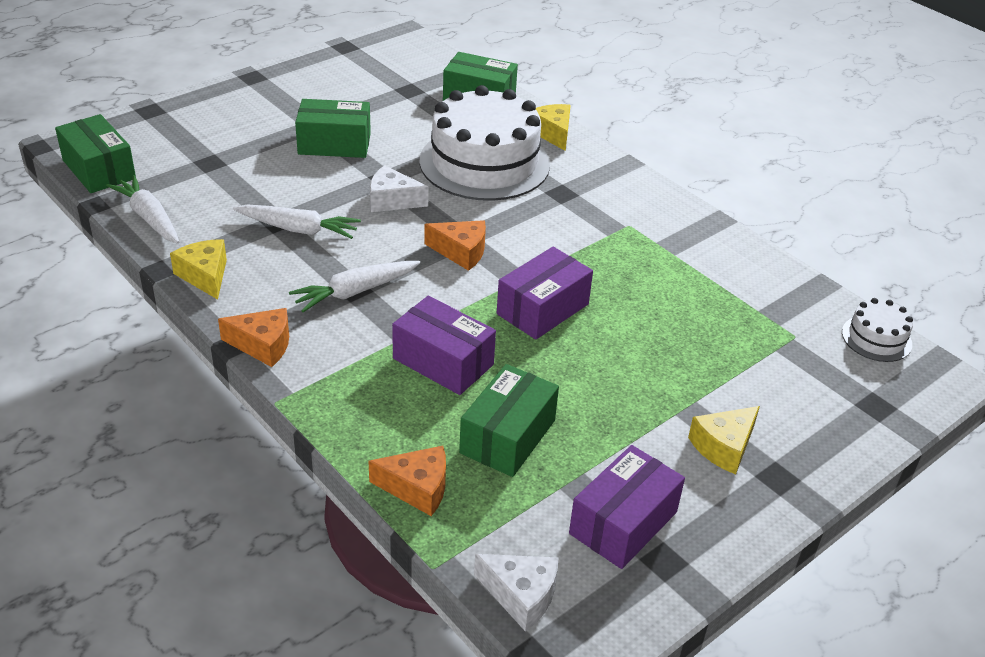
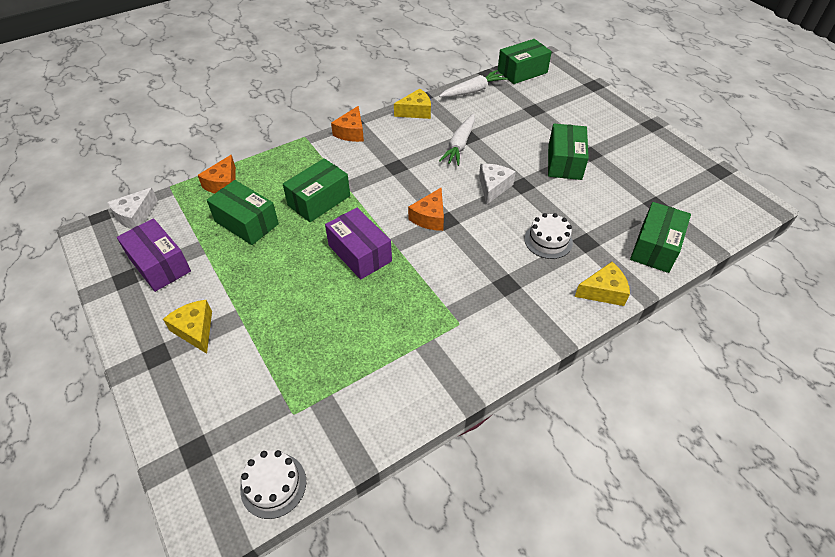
camera: 100 degrees right, 10 degrees up
(355, 292) = (392, 167): white carrot -> none
(443, 361) = (319, 200): purple box -> green box
(484, 163) = (548, 240): white cake -> white cake, size x0.45

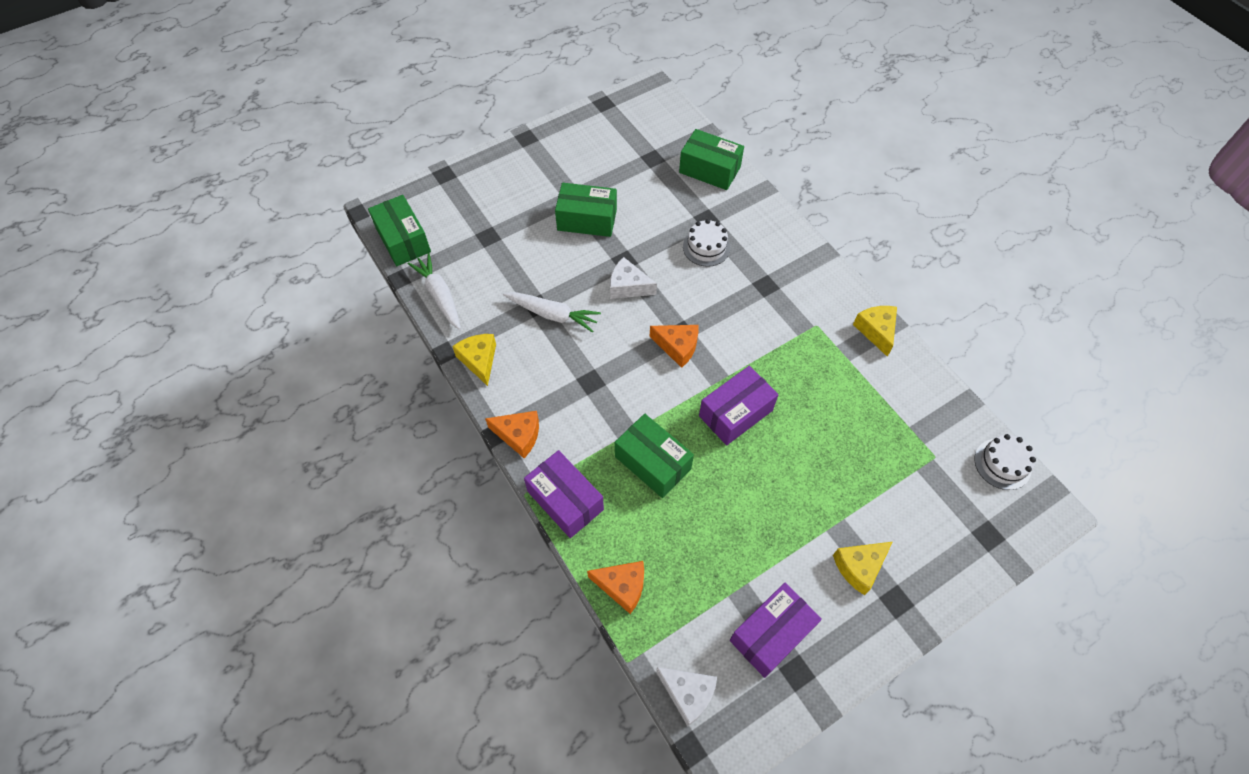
camera: 90 degrees left, 10 degrees up
(246, 222) = (694, 542): green box -> none
(296, 155) = (565, 500): none -> purple box
(603, 291) = (766, 215): yellow cheese -> yellow cheese (876, 331)

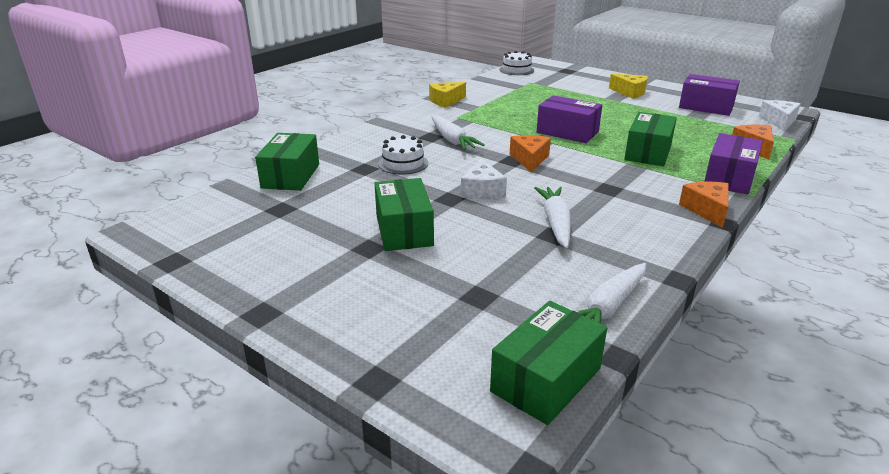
camera: 110 degrees left, 30 degrees down
(479, 360) = (660, 252): yellow cheese -> none
(750, 300) = (452, 140): none -> white carrot

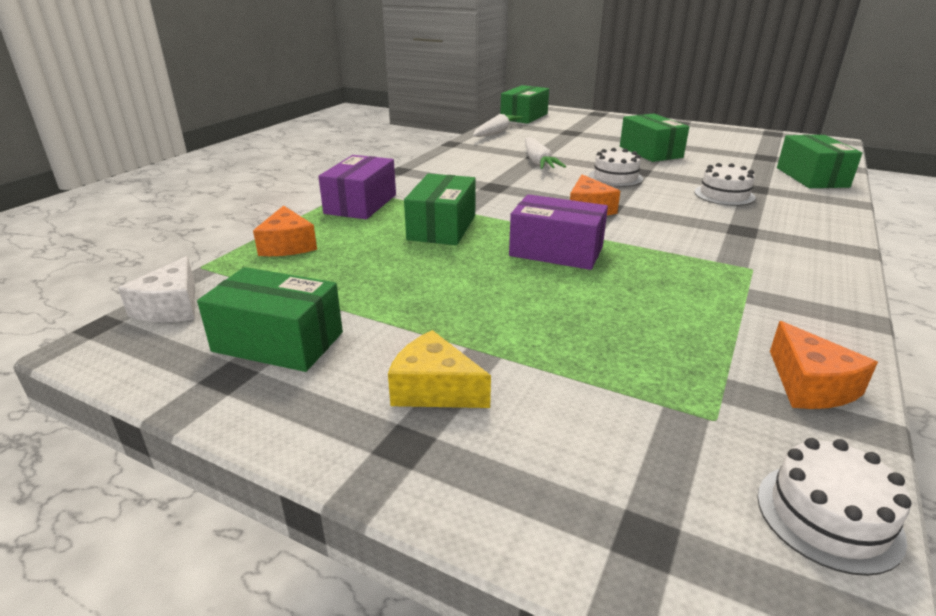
camera: 170 degrees right, 0 degrees up
(445, 101) = (827, 310): yellow cheese -> none
(452, 140) = (707, 226): white carrot -> none
(482, 191) = (615, 177): white cheese -> white cake
(706, 107) = (278, 342): purple box -> green box
(707, 210) = (406, 176): orange cheese -> orange cheese (810, 385)

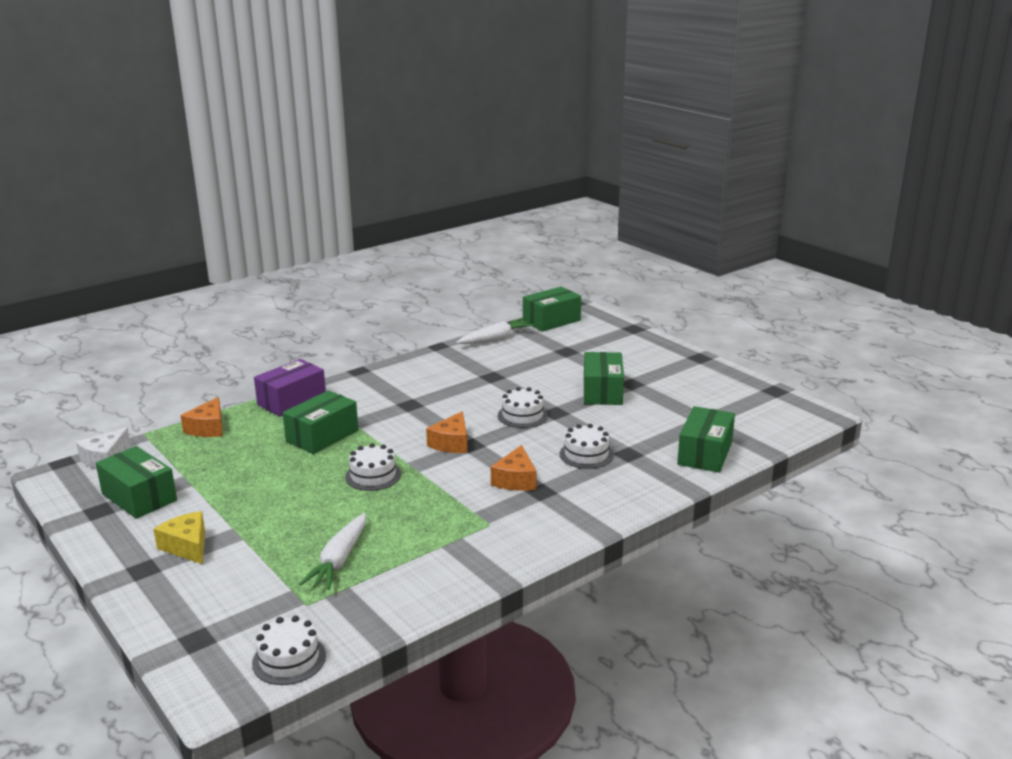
camera: 25 degrees right, 5 degrees down
(538, 162) = (482, 383): white carrot -> white carrot (339, 560)
(556, 251) = (373, 475): purple box -> white cake
(810, 385) = (388, 604): orange cheese -> orange cheese (515, 480)

